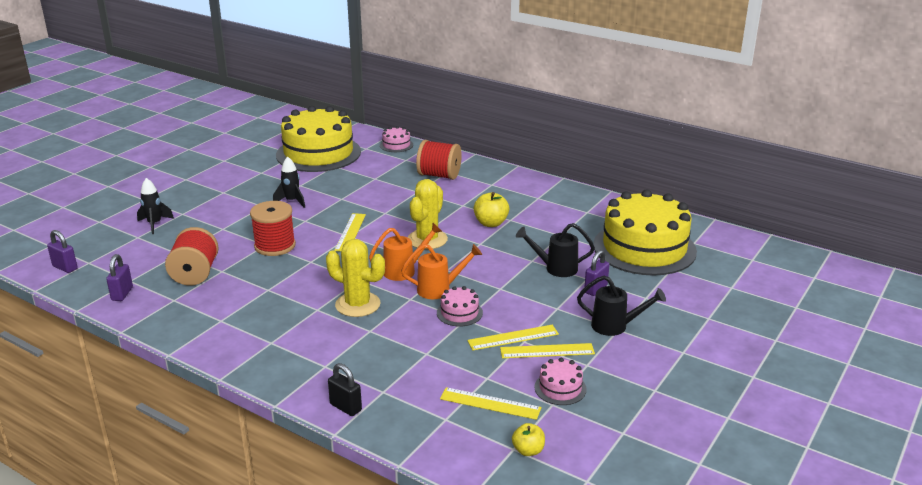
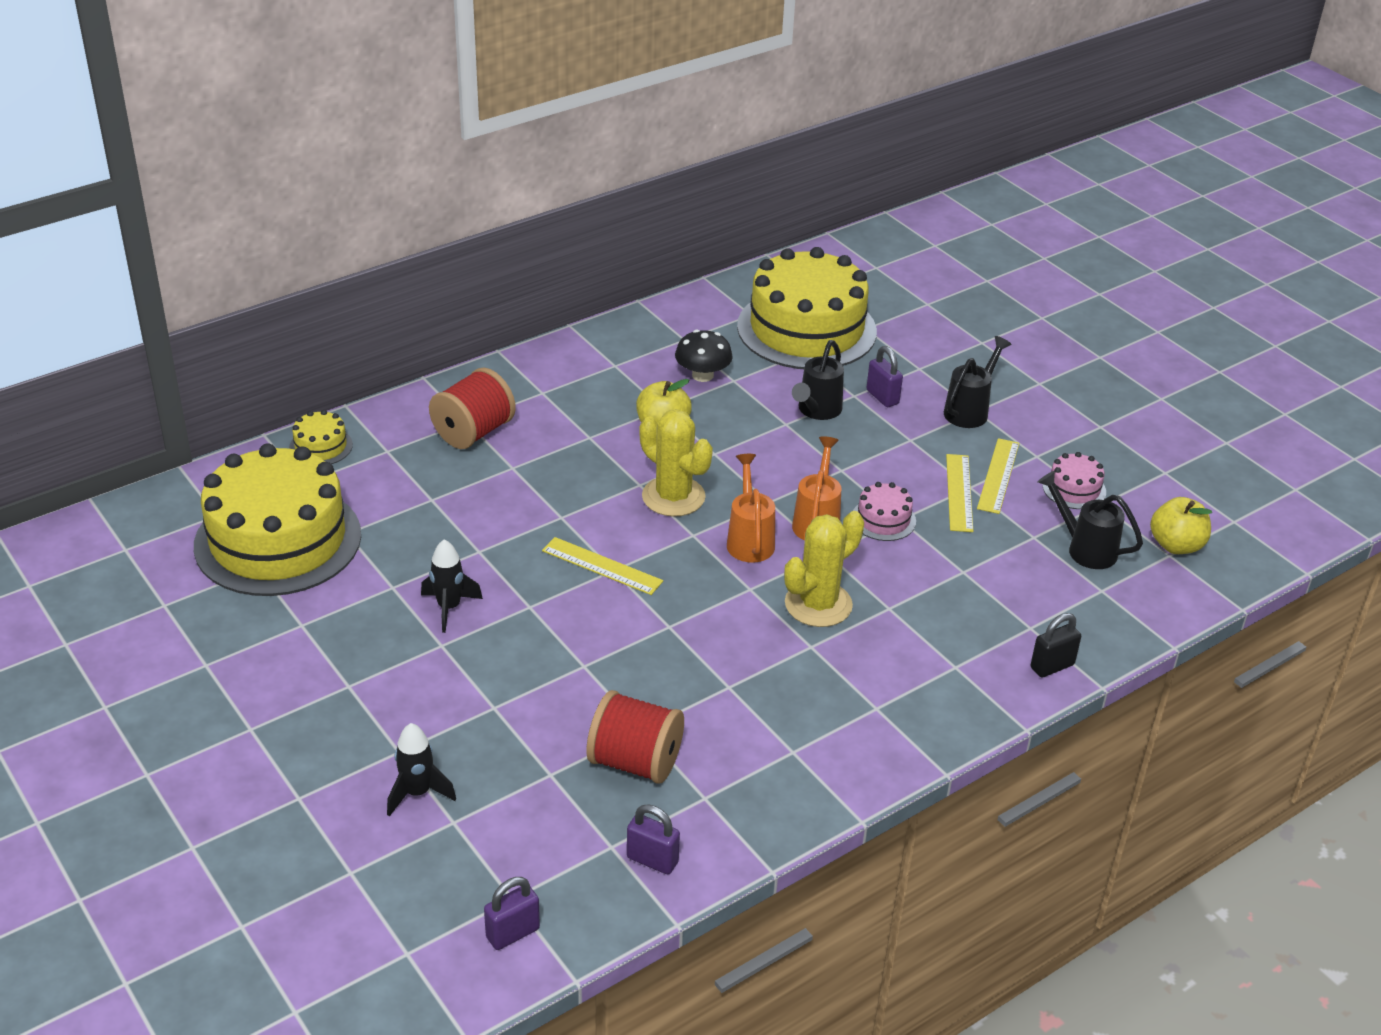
camera: 70 degrees left, 10 degrees up
(275, 246) = (595, 655): red spool -> none
(396, 145) = (320, 446): pink cake -> yellow cake
(490, 403) = (1084, 548): yellow ruler -> black watering can
(528, 450) = (1176, 545): yellow apple -> yellow apple, size x1.53
(555, 224) = (702, 375): none -> black mushroom

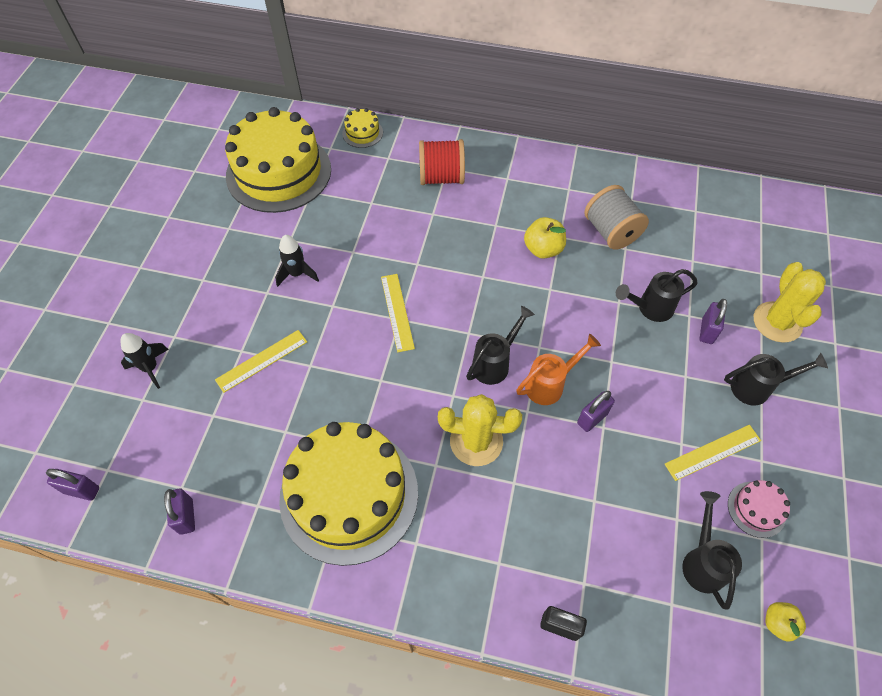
camera: 50 degrees right, 20 degrees up
(635, 762) = (256, 448): red spool -> none
(673, 497) = (490, 299): yellow cactus -> yellow cactus (777, 322)
(702, 375) = (611, 232): black mushroom -> grey spool
(749, 539) = (495, 363): orange watering can -> black watering can
(806, 329) = (719, 246): yellow cake -> yellow cake (349, 494)
(883, 519) = (592, 418): pink cake -> purple padlock
(959, 492) = (668, 441): yellow ruler -> yellow ruler (262, 360)
(1176, 545) = (778, 623): yellow apple -> yellow apple, size x0.65

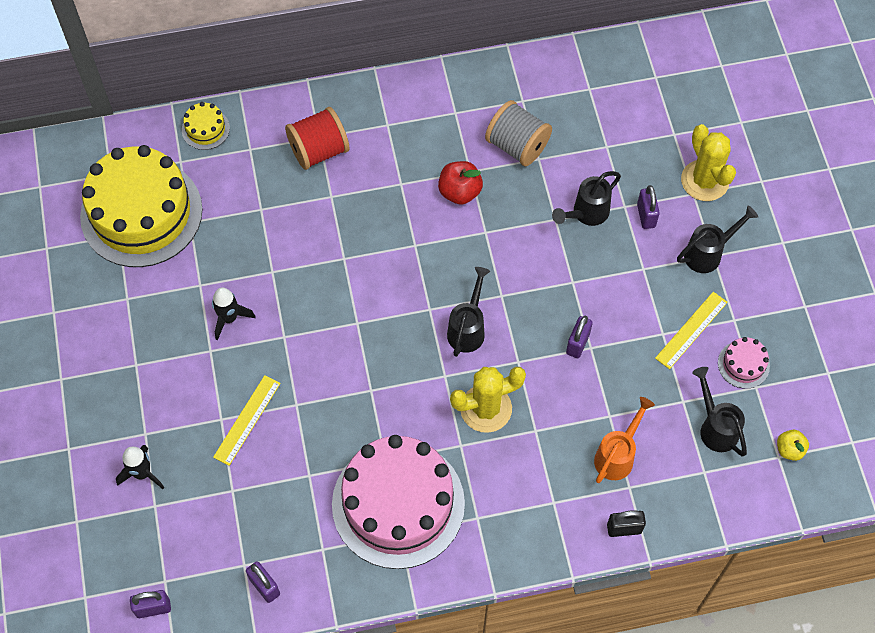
camera: 25 degrees left, 5 degrees up
(349, 494) = (398, 504): yellow cake -> pink cake
(397, 312) = (350, 316): yellow ruler -> none
(543, 249) = (460, 192): yellow apple -> red apple
(550, 384) = (527, 327): orange watering can -> orange watering can (617, 455)

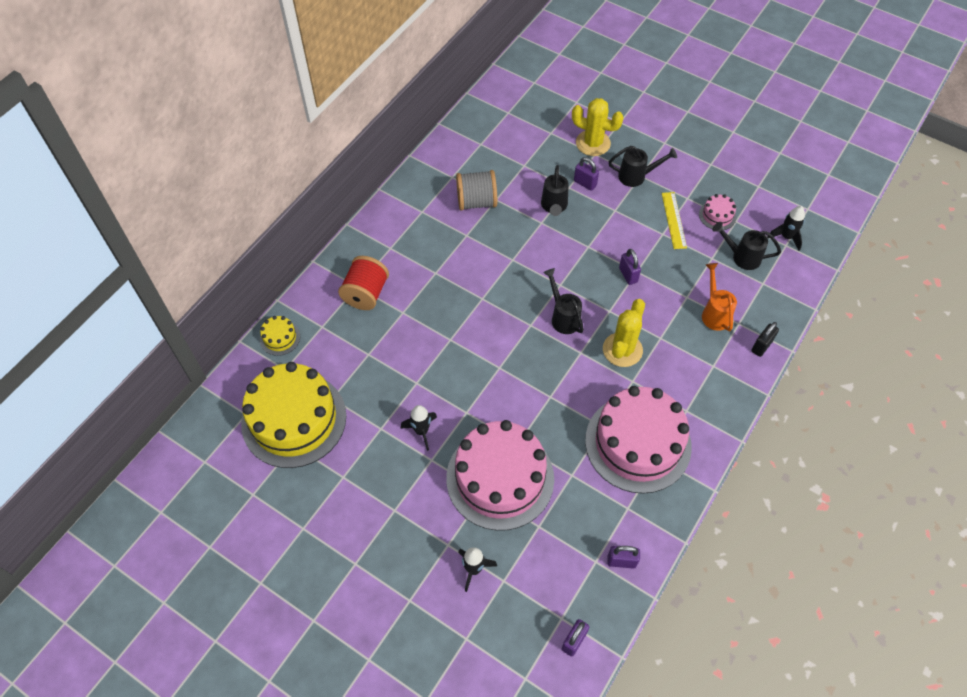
camera: 45 degrees left, 5 degrees down
(247, 420) = (500, 478): yellow ruler -> pink cake
(460, 192) = (473, 250): red apple -> none
(708, 253) = (637, 176): black watering can -> black watering can turned 75 degrees clockwise
(789, 449) = (786, 237): yellow apple -> black rocket

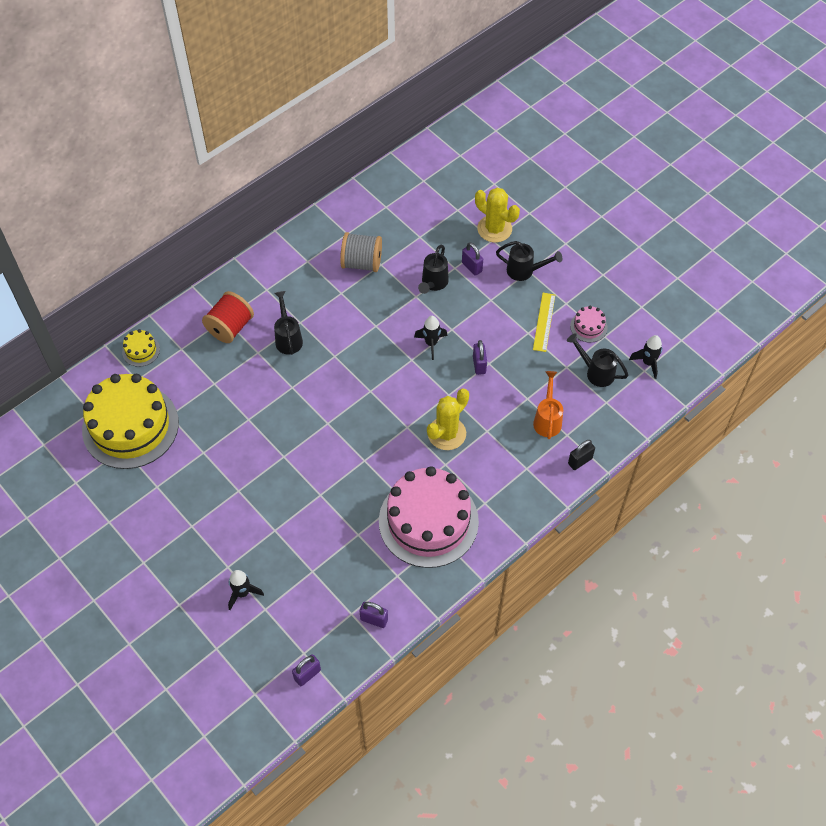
camera: 15 degrees right, 0 degrees up
(421, 431) = (238, 463): black rocket -> black rocket (431, 343)
(500, 478) = (293, 521): pink cake -> none
(563, 317) = (403, 390): black watering can -> black watering can (288, 338)

